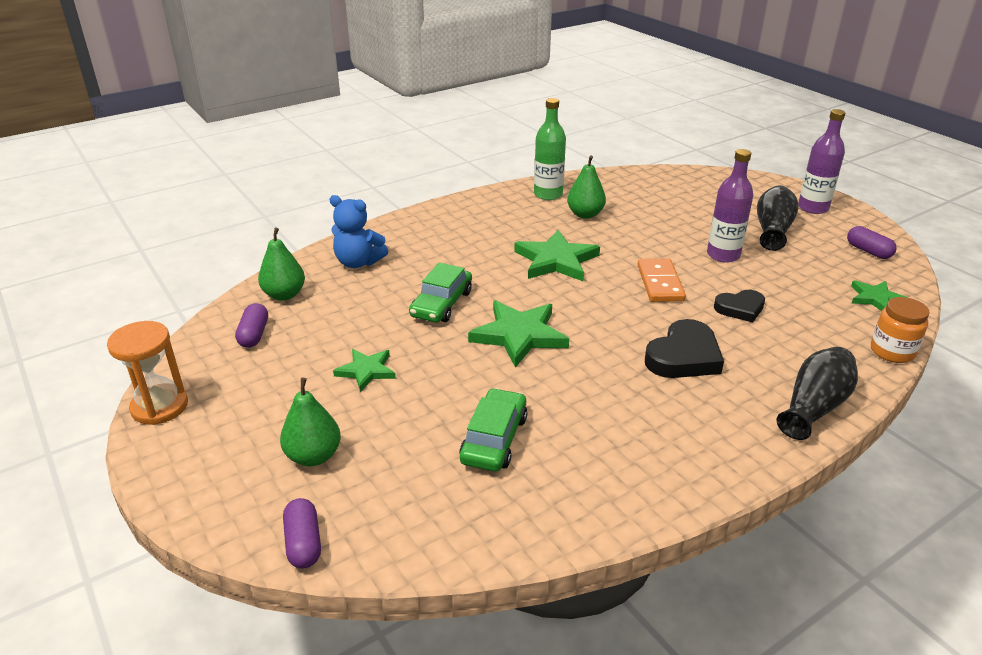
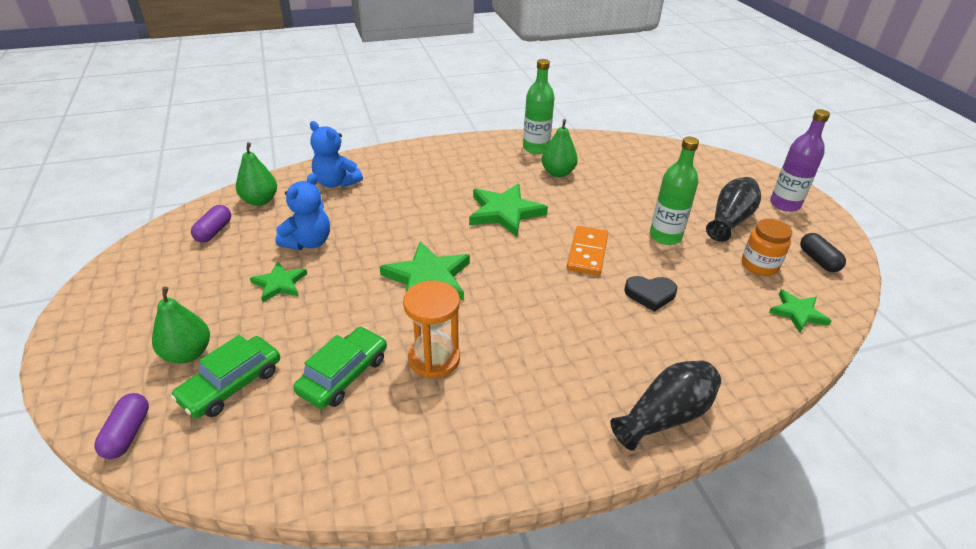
camera: 15 degrees right, 5 degrees up
(160, 406) = (104, 280): orange hourglass -> orange hourglass (434, 358)
(369, 325) = (308, 242): none -> blue teddy bear
(441, 304) = (380, 234): green car -> green car (231, 384)
(684, 356) = (566, 332): black heart -> none
(723, 255) = (665, 236): purple bottle -> green bottle
(868, 251) = (818, 260): purple capsule -> black capsule
(892, 351) = (783, 374): orange jar -> orange jar (759, 265)

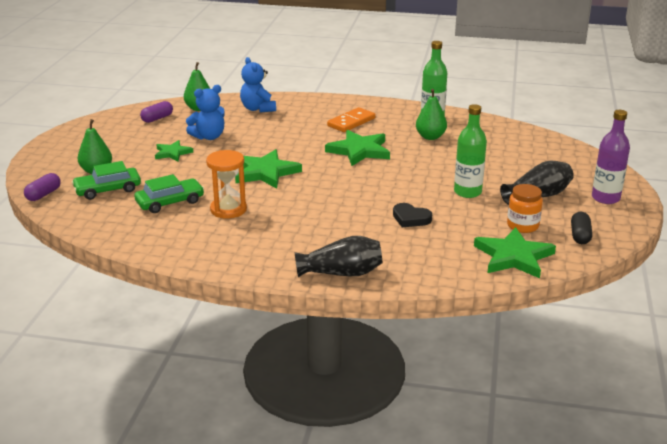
camera: 30 degrees right, 10 degrees down
(587, 253) = (393, 186): orange domino -> orange domino (351, 122)
(797, 313) = (513, 257): green star -> green star, size x1.70

